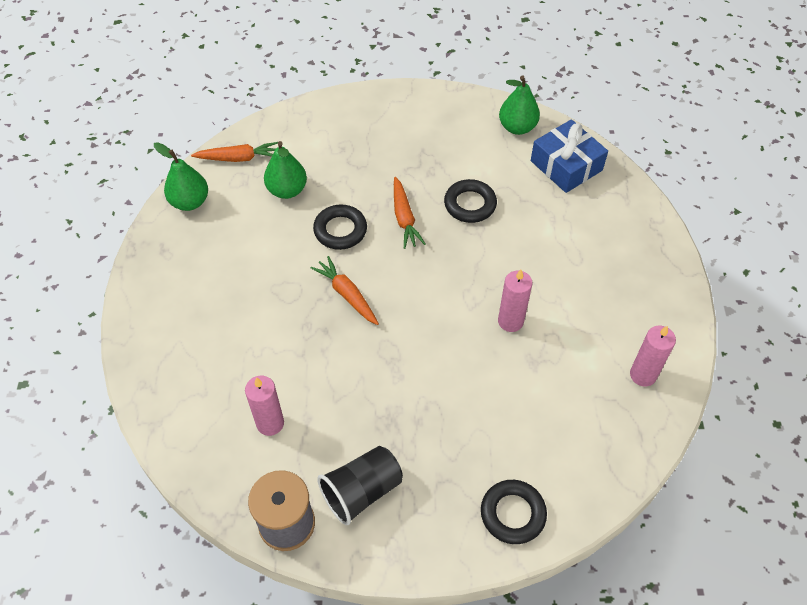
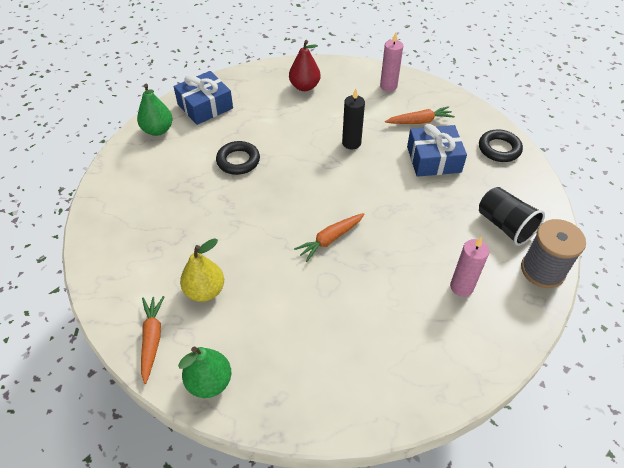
camera: 90 degrees left, 5 degrees down
(287, 190) = (205, 291): green pear -> yellow pear
(340, 230) = (259, 246): black ring -> none
(404, 218) = (249, 202): orange carrot -> orange carrot (419, 121)
(484, 419) = (433, 159): none -> blue gift
(510, 321) = (351, 143): pink candle -> black candle
(623, 269) = (304, 87): none -> red pear

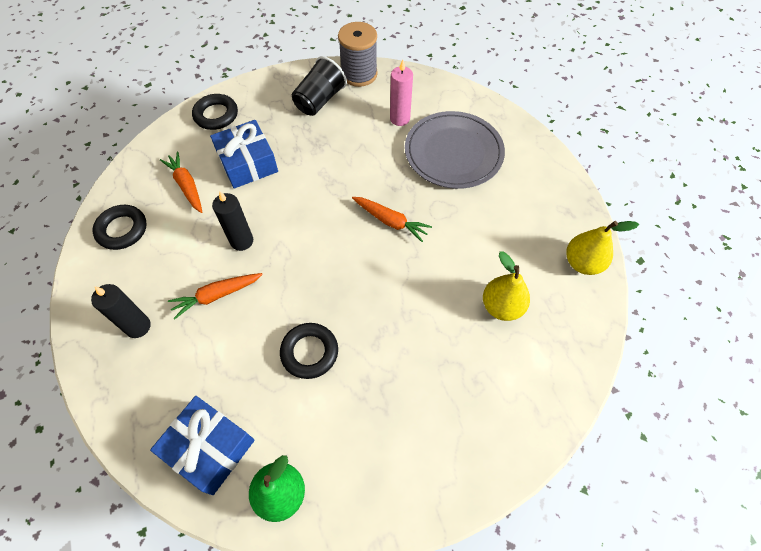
camera: 110 degrees left, 10 degrees up
(152, 339) = (575, 328): orange carrot -> orange carrot (216, 296)
(209, 382) = (582, 263): green pear -> yellow pear
(304, 87) = (138, 326): red pear -> black candle
(388, 86) = (122, 230): pink candle -> black ring
(397, 320) = (453, 152): none -> grey plate

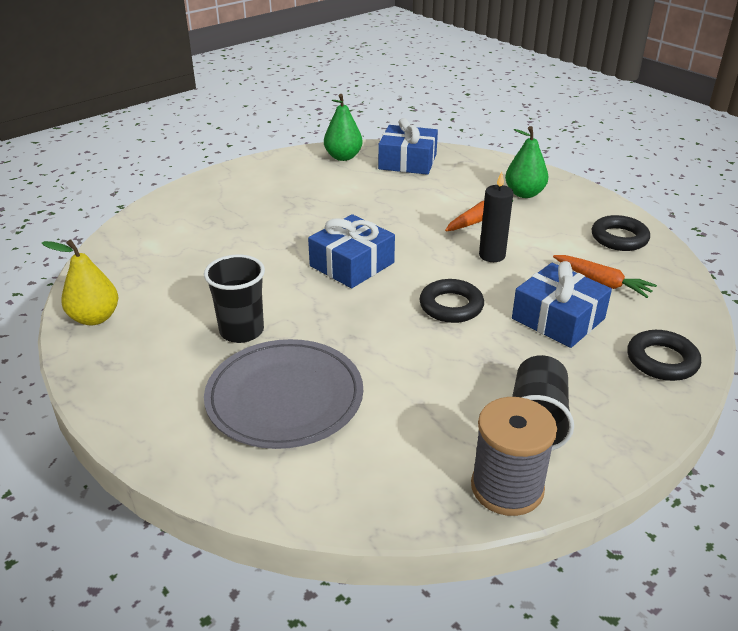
camera: 160 degrees right, 25 degrees down
(138, 326) = (524, 193): black candle -> green pear
(309, 352) = (366, 209): black ring -> black ring (451, 306)
(362, 266) = (352, 264): none -> blue gift
(390, 221) = (340, 304): orange carrot -> none
(400, 119) = (390, 426): pink candle -> none
(470, 215) = (241, 331): none -> black cup
(502, 306) = (191, 267): yellow pear -> none

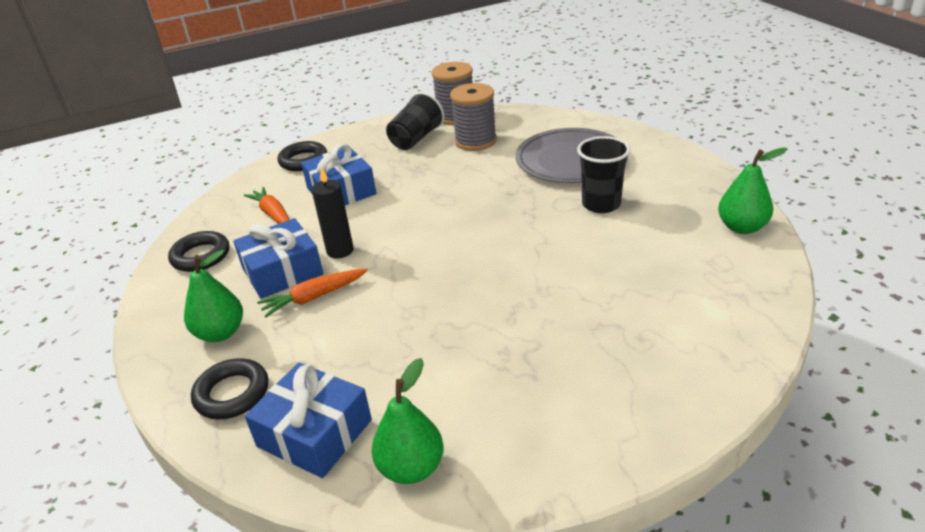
camera: 160 degrees left, 0 degrees up
(95, 318) = (742, 227): yellow pear -> green pear
(352, 264) = (483, 256): blue gift -> blue gift (282, 271)
(438, 425) = (475, 141): none -> grey spool
(451, 306) = (416, 208): black ring -> black ring (232, 394)

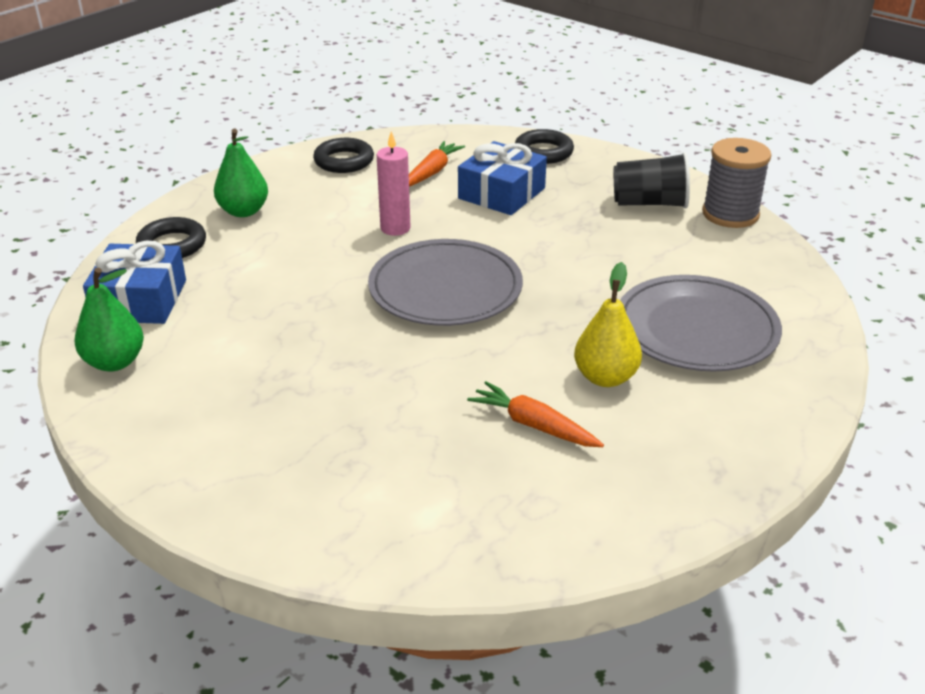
camera: 60 degrees right, 0 degrees up
(282, 271) = (345, 209): blue gift -> none
(314, 297) = (314, 239): orange carrot -> orange carrot (533, 425)
(340, 251) = (395, 228): black candle -> pink candle
(447, 245) = (445, 288): none -> grey plate
(475, 141) = (681, 245): grey spool -> none
(601, 204) = (605, 377): black cup -> yellow pear
(742, 227) = (636, 514): green pear -> none

